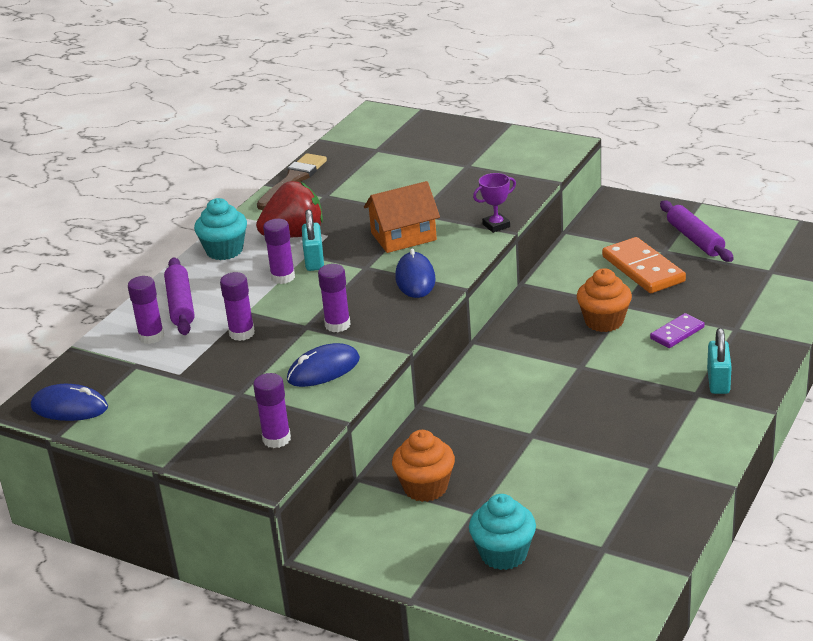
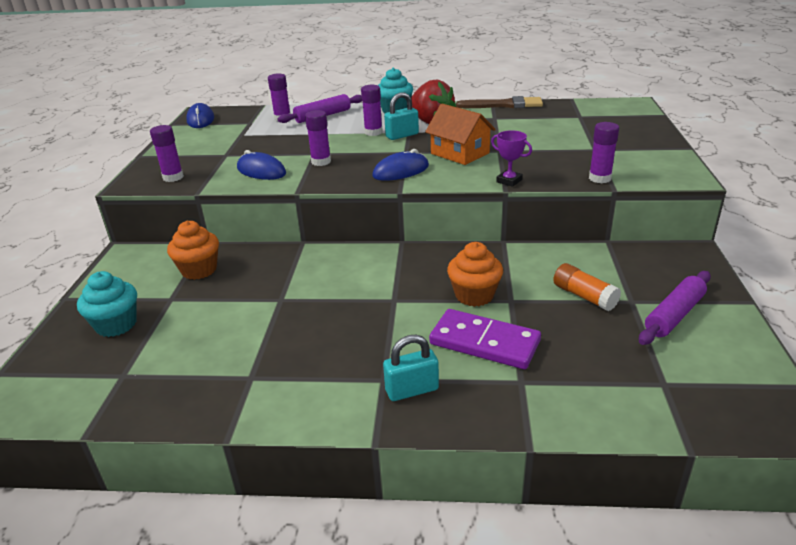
camera: 65 degrees right, 0 degrees up
(242, 333) = (297, 138): purple glue stick -> purple glue stick (599, 178)
(643, 269) = (584, 296): orange domino -> orange glue stick
(677, 333) = (484, 342): purple domino -> purple domino, size x1.75

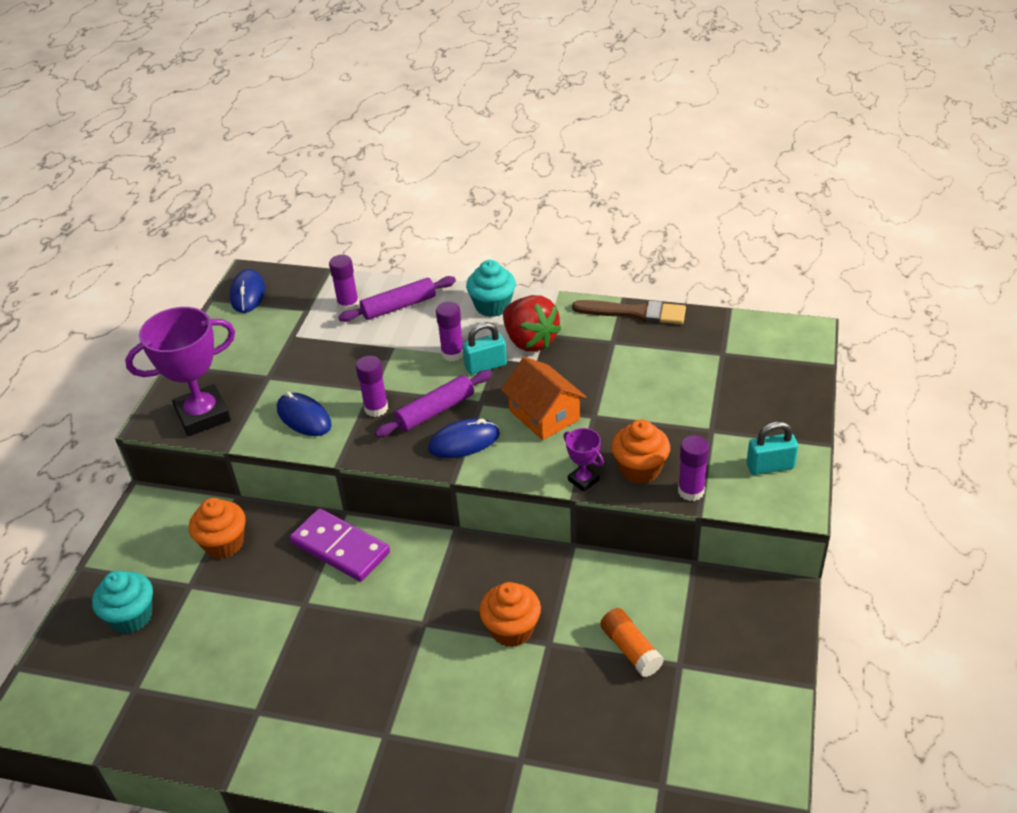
camera: 10 degrees right, 10 degrees up
(173, 177) = (203, 415): purple glue stick -> purple trophy
(412, 390) = (409, 753): turquoise padlock -> turquoise padlock (770, 466)
(484, 342) = (500, 701): purple domino -> purple domino (340, 548)
(551, 172) = (639, 469): none -> orange cupcake
(674, 315) = (716, 693): purple rolling pin -> purple rolling pin (435, 411)

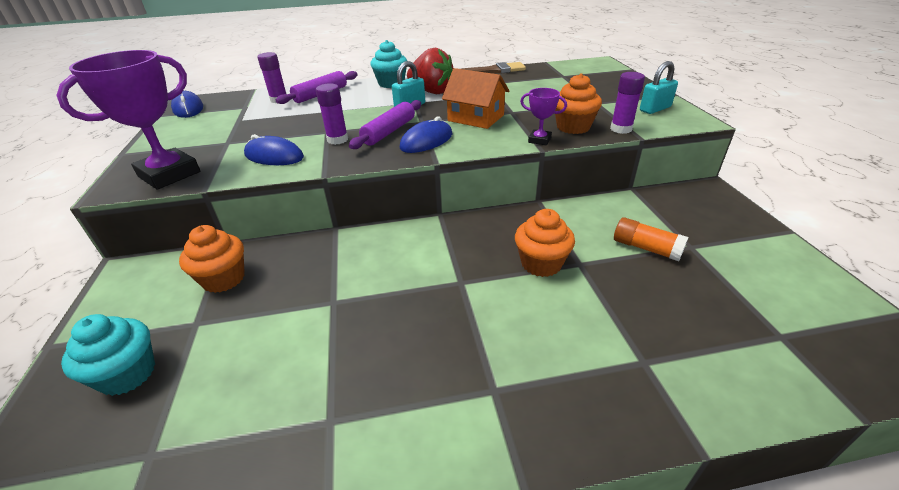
camera: 25 degrees left, 5 degrees down
(340, 548) = (345, 251): purple domino -> none
(452, 354) = (379, 105): purple glue stick -> none

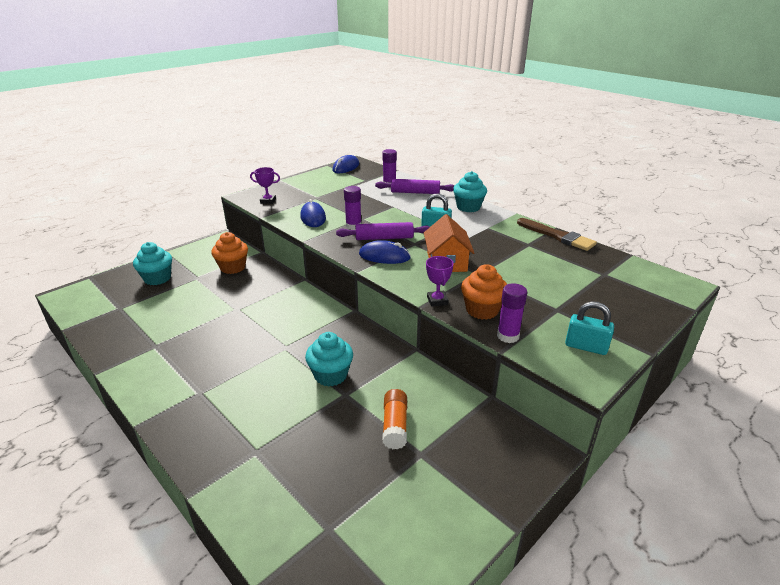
camera: 55 degrees right, 5 degrees down
(169, 174) = (268, 201): purple trophy -> purple trophy, size x0.47
(432, 92) = (474, 227): red strawberry -> none
(541, 263) = (331, 375): orange cupcake -> turquoise cupcake

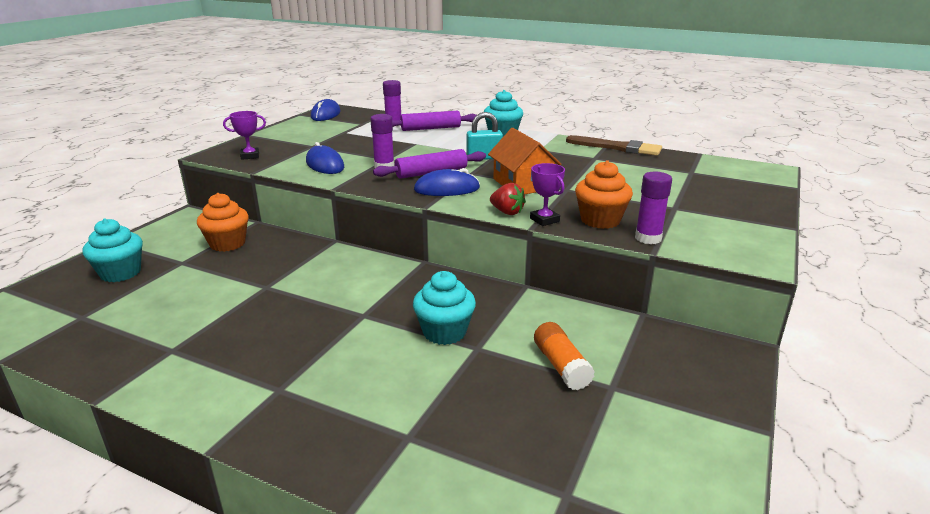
camera: 20 degrees left, 5 degrees down
(414, 287) = (507, 212): none -> red strawberry
(586, 347) = (731, 233): turquoise padlock -> none

